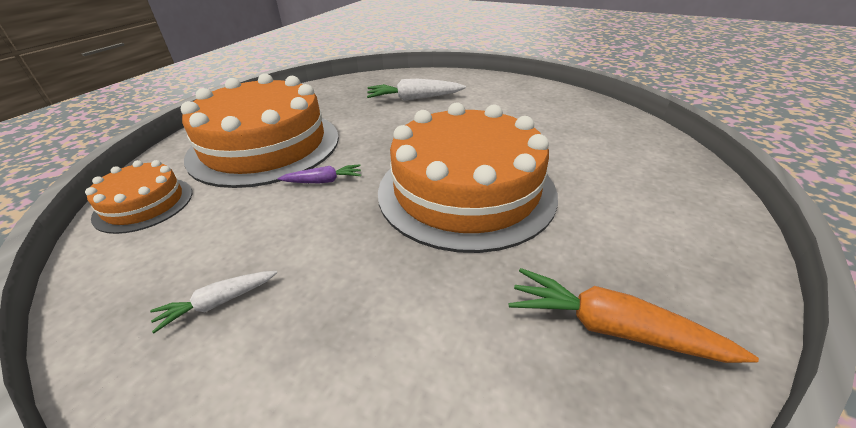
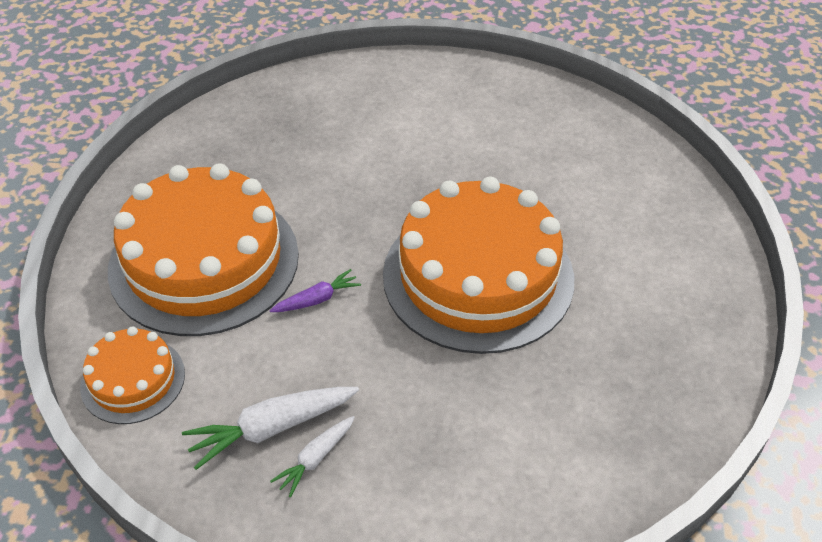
camera: 20 degrees left, 10 degrees up
(414, 98) = (345, 131): white carrot -> white carrot (272, 428)
(611, 328) = (644, 390): orange carrot -> none

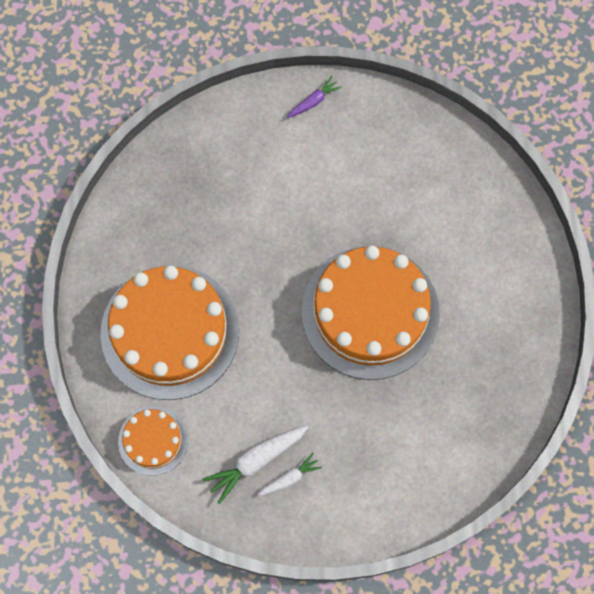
camera: 10 degrees left, 25 degrees up
(315, 458) = (290, 478): white carrot -> white carrot turned 150 degrees counterclockwise
(317, 299) = (260, 352): purple carrot -> purple carrot (313, 101)

